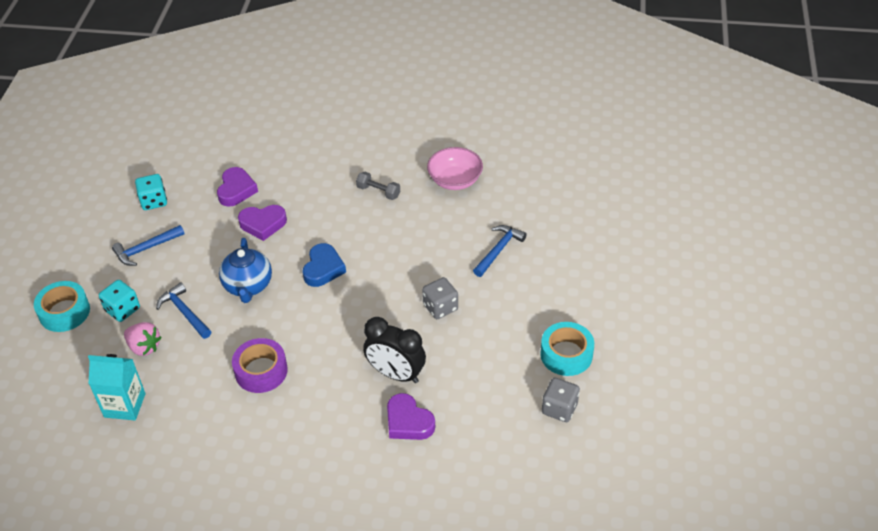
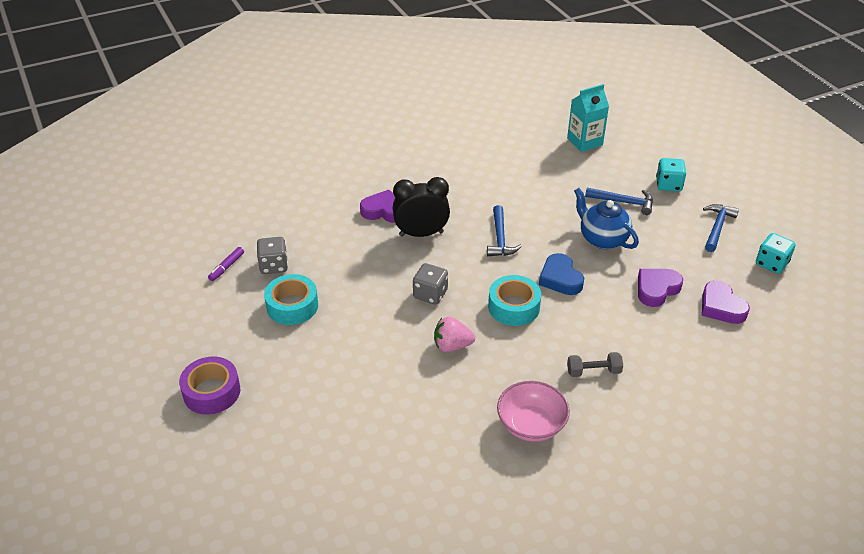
camera: 145 degrees right, 5 degrees down
(64, 312) = (704, 166): turquoise tape -> turquoise tape (513, 307)
(144, 347) = (619, 172): pink strawberry -> pink strawberry (452, 346)
(261, 371) = (521, 194): purple tape -> purple tape (212, 392)
(498, 250) = (421, 369): blue hammer -> blue hammer (500, 238)
(606, 430) = (227, 267): none -> purple marker

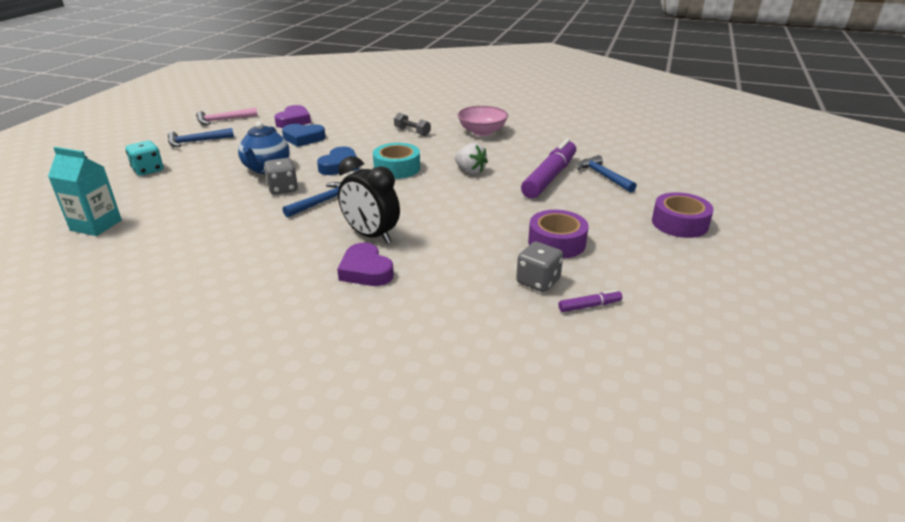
camera: 135 degrees left, 10 degrees down
(292, 306) = (556, 242): turquoise tape -> purple tape
(374, 385) = (549, 177): none -> purple marker
(430, 294) = (437, 198): grey dice -> grey dice (283, 189)
(452, 346) = (470, 171): pink strawberry -> white strawberry
(623, 202) = (199, 177): blue hammer -> blue hammer (603, 176)
(656, 289) = (303, 138): purple heart -> blue heart
(771, 263) = (223, 120): turquoise dice -> pink hammer

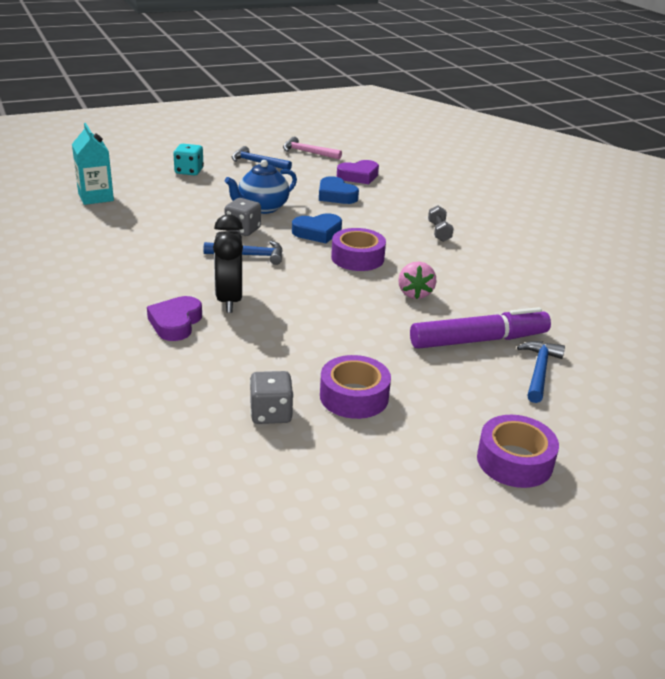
camera: 45 degrees right, 0 degrees up
(397, 168) = (357, 258): turquoise tape -> purple tape
(470, 171) = (415, 293): white strawberry -> pink strawberry
(482, 132) = (507, 264): pink bowl -> none
(589, 306) = (267, 459): purple marker -> none

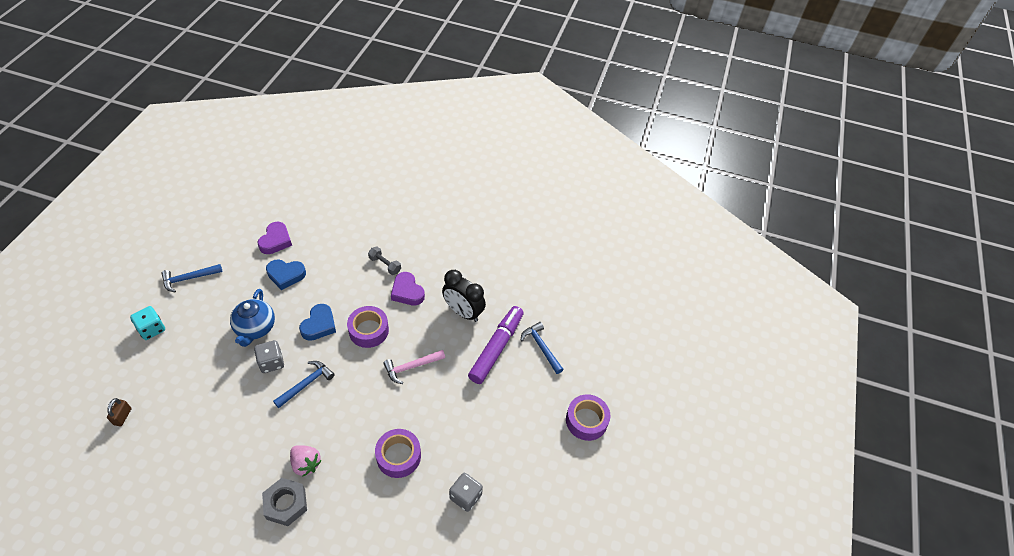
camera: 50 degrees left, 20 degrees up
(96, 197) = (122, 416): turquoise carton -> brown padlock
(113, 306) = (286, 504): none -> grey nut
(175, 323) = (339, 481): purple heart -> purple heart (407, 292)
(229, 300) = (344, 434): black clock -> black clock (463, 312)
(308, 152) = (209, 237): pink hammer -> pink hammer (411, 367)
(354, 396) = (487, 446): purple tape -> purple tape (398, 456)
(415, 293) = (431, 336): pink strawberry -> pink strawberry (306, 464)

